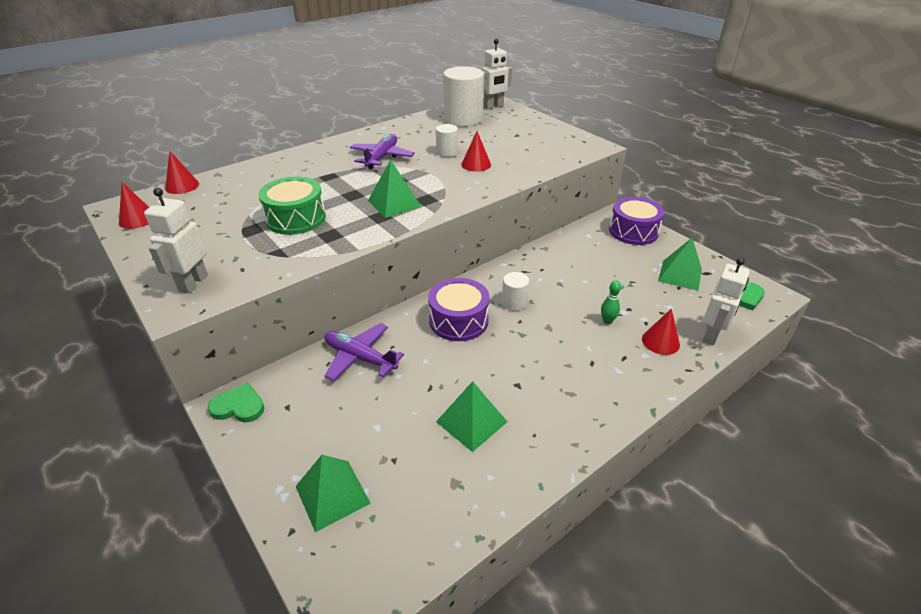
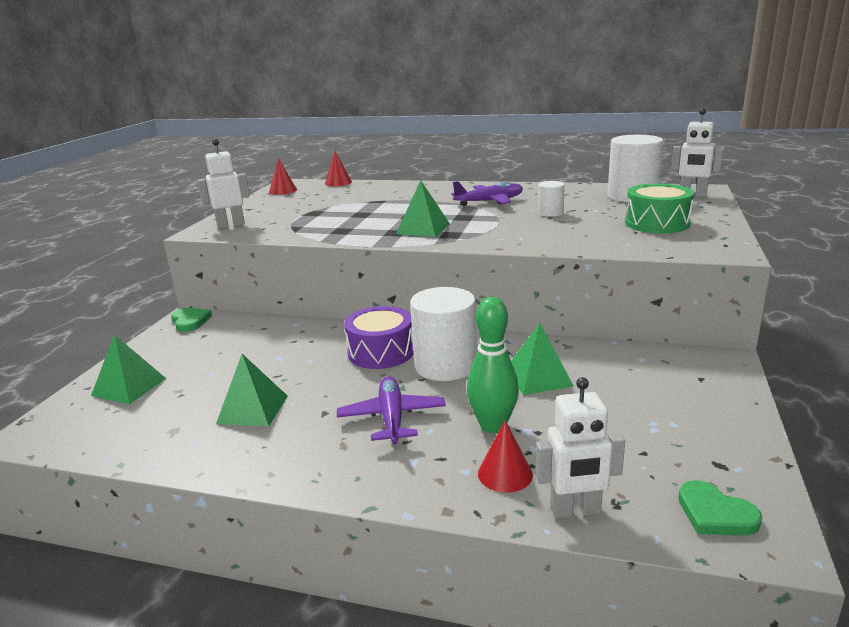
camera: 55 degrees right, 15 degrees down
(296, 218) = (347, 216): green drum -> green drum (657, 223)
(360, 357) = (283, 335): purple plane -> purple plane (392, 418)
(476, 164) = (553, 227): red cone -> none
(514, 303) = (445, 365): white cylinder -> white cylinder, size x2.01
(607, 321) = (493, 426): green bowling pin -> green bowling pin, size x2.01
(633, 231) = (709, 381): purple drum -> none
(680, 275) = (674, 445): green pyramid -> green pyramid (538, 377)

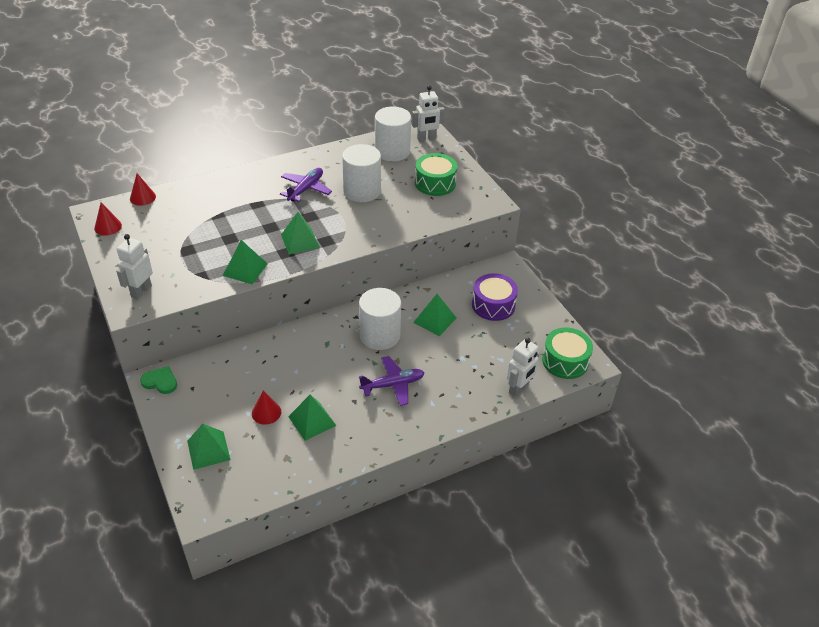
camera: 45 degrees left, 20 degrees up
(337, 233) = (245, 269): none -> green pyramid
(381, 352) = (331, 343): purple drum -> purple drum (493, 305)
(392, 418) = (393, 385): purple plane -> purple plane turned 120 degrees clockwise
(493, 426) = (445, 363): green bowling pin -> none
(505, 474) = (476, 387): red cone -> red cone (266, 412)
(550, 213) = (362, 191): white cylinder -> white cylinder, size x2.01
(715, 513) = (565, 361): green heart -> green drum

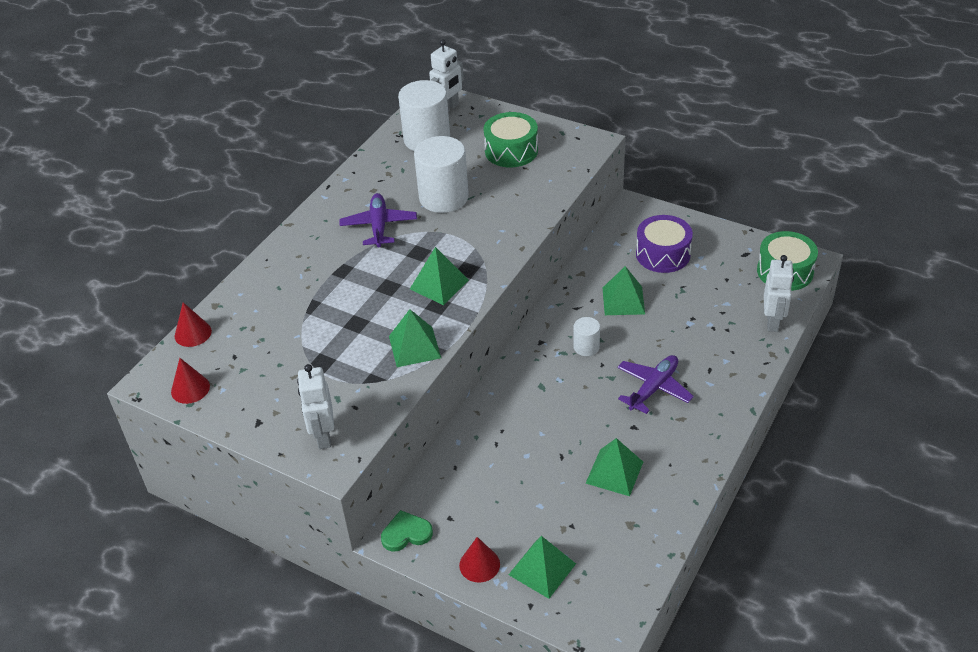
camera: 30 degrees left, 0 degrees up
(266, 412) = (558, 493): red cone -> red cone (479, 564)
(379, 335) = (586, 347): white cylinder -> white cylinder, size x0.50

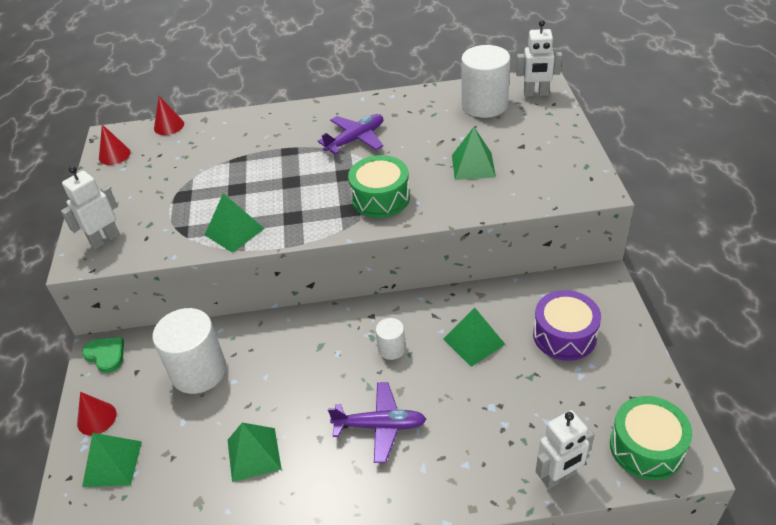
camera: 55 degrees right, 0 degrees up
(439, 284) = (317, 205): green pyramid -> green pyramid (473, 166)
(443, 197) = (424, 151): white cylinder -> white cylinder (199, 371)
(511, 151) = (524, 152): green drum -> green drum (380, 198)

